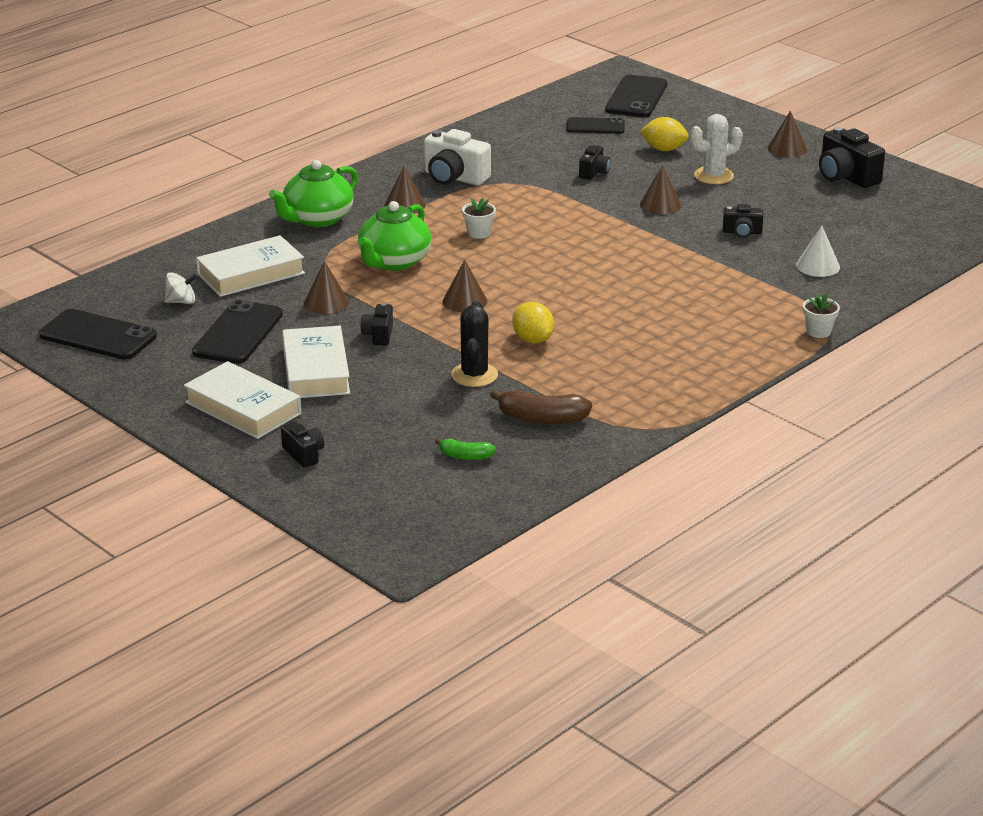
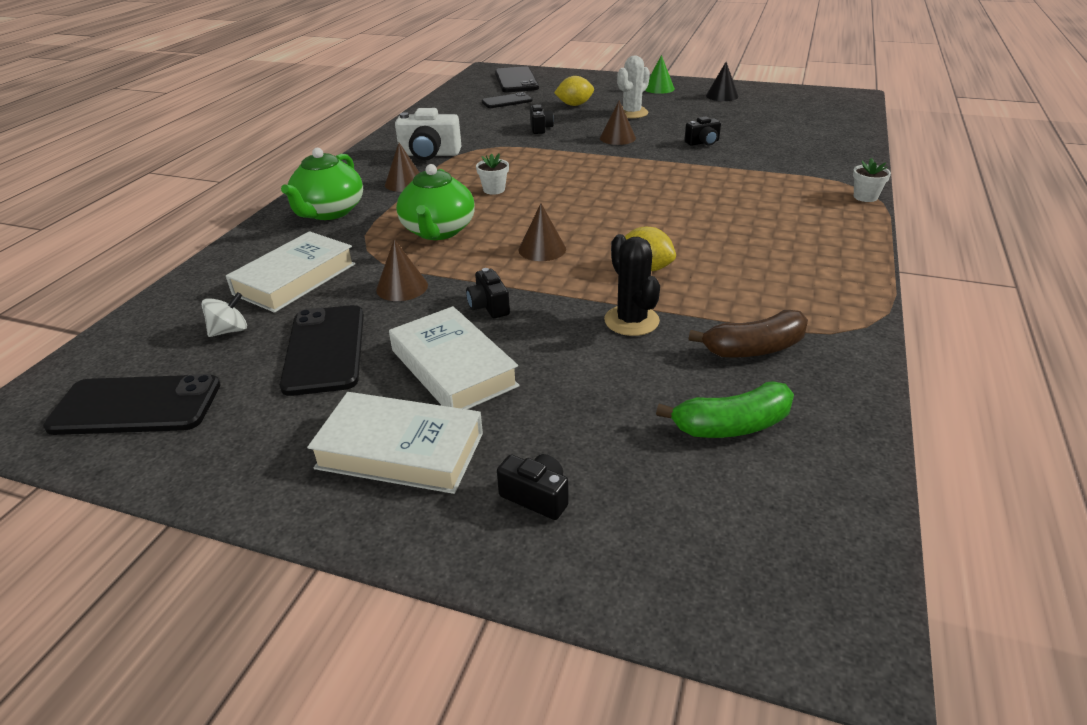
camera: 25 degrees left, 5 degrees up
(465, 456) = (732, 425): green banana -> green banana, size x1.70
(787, 148) = (659, 88): brown cone -> green cone
(818, 266) = (790, 152): white cone -> none
(846, 177) = (722, 96): black camera -> black cone

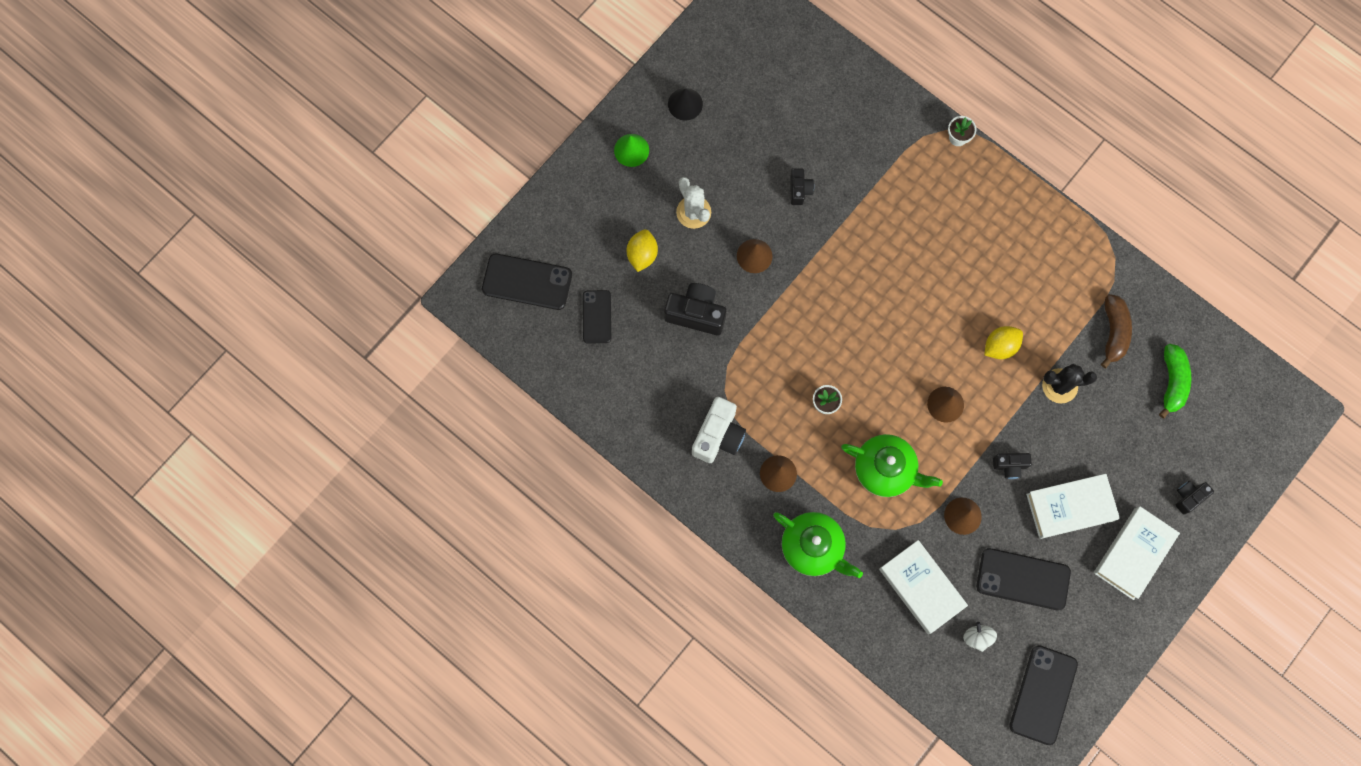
camera: 70 degrees left, 40 degrees up
(540, 128) = (696, 313): black camera -> black camera, size x1.77

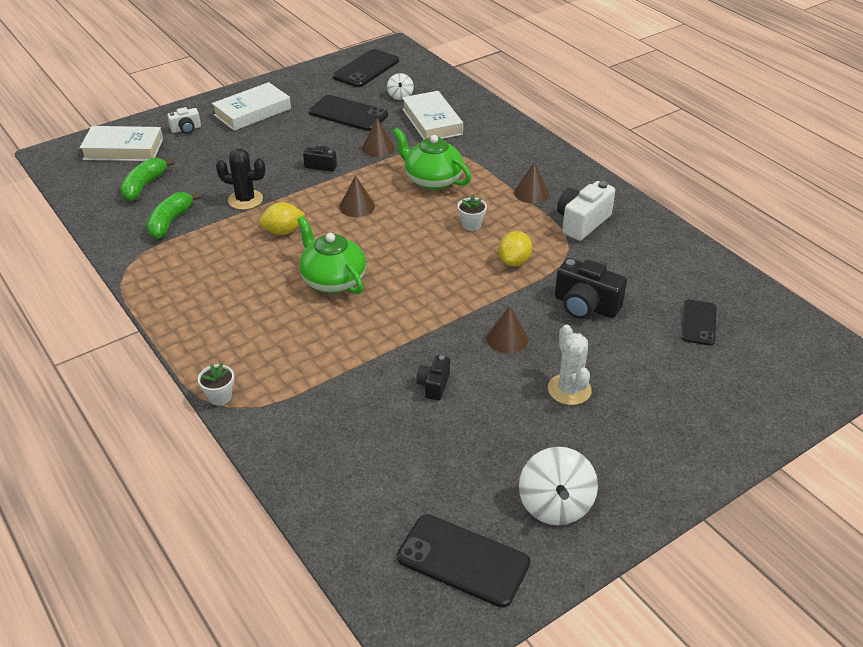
camera: 165 degrees left, 35 degrees down
(527, 282) = (782, 365): black phone -> black phone (463, 560)
(631, 150) = (639, 467): green cone -> none
(642, 255) = (639, 363): yellow lemon -> yellow lemon (514, 261)
(685, 104) = (555, 505): black cone -> white spinning top
(813, 547) = (514, 152): green teapot -> green teapot (332, 280)
(1070, 507) = (285, 139): white book -> white book (123, 149)
(1113, 332) = (170, 222): brown banana -> green banana
(1188, 497) = (186, 129): black camera -> white camera

